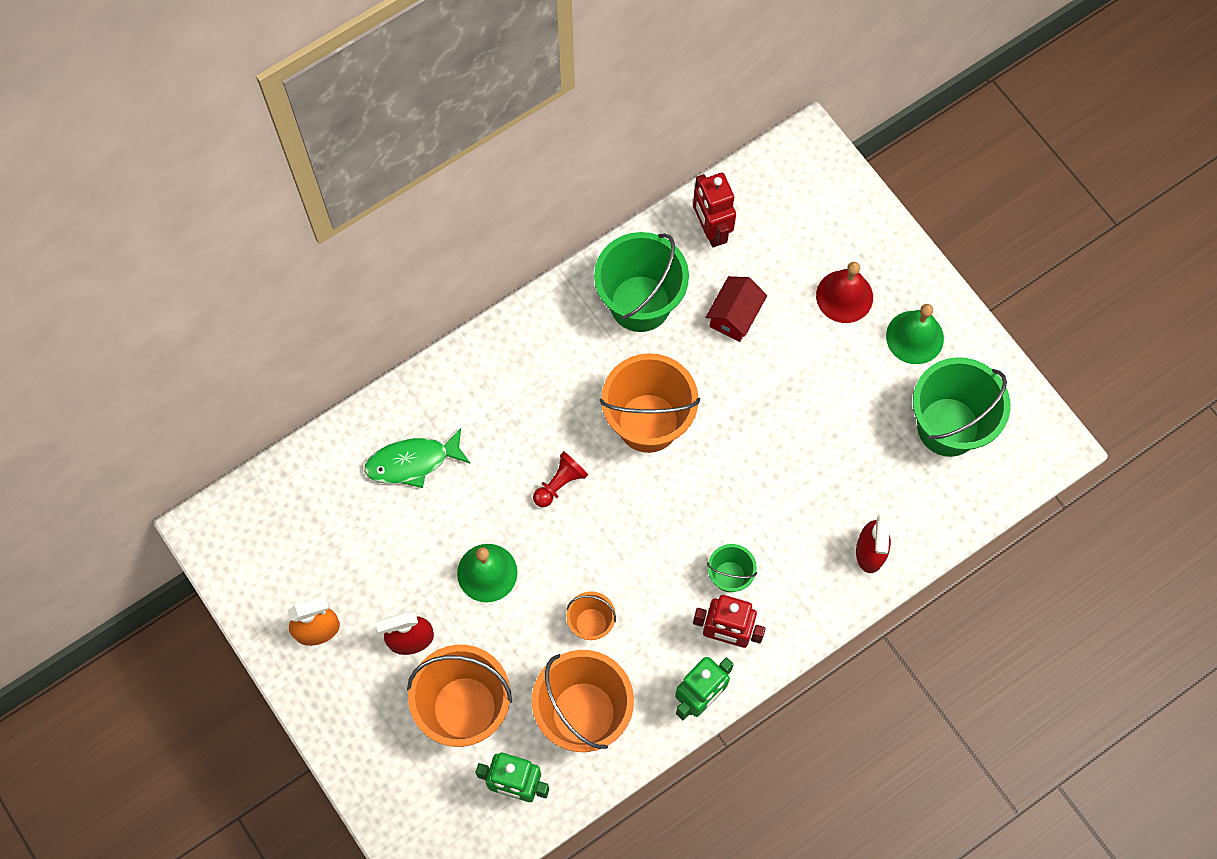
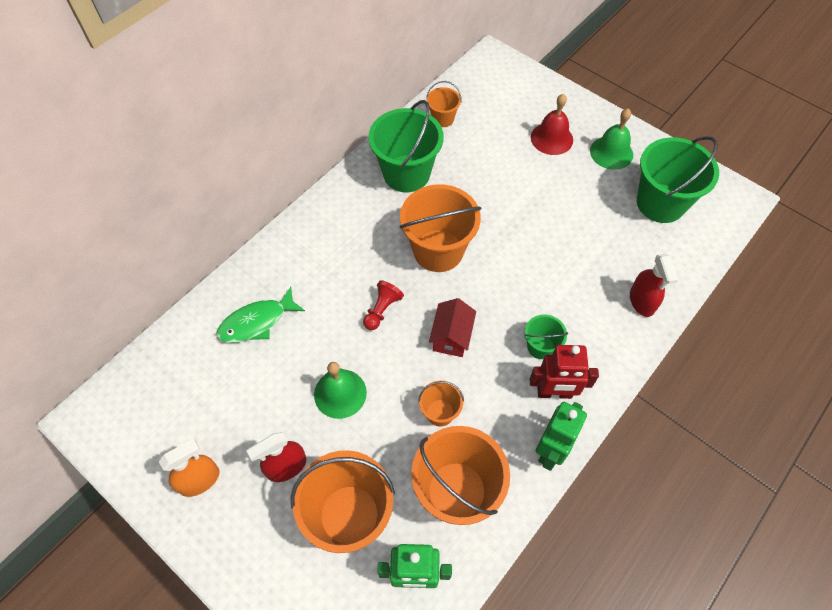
camera: 15 degrees left, 10 degrees down
(711, 230) = (442, 119): red robot -> orange bucket
(734, 316) = (478, 167): red house -> red house (451, 337)

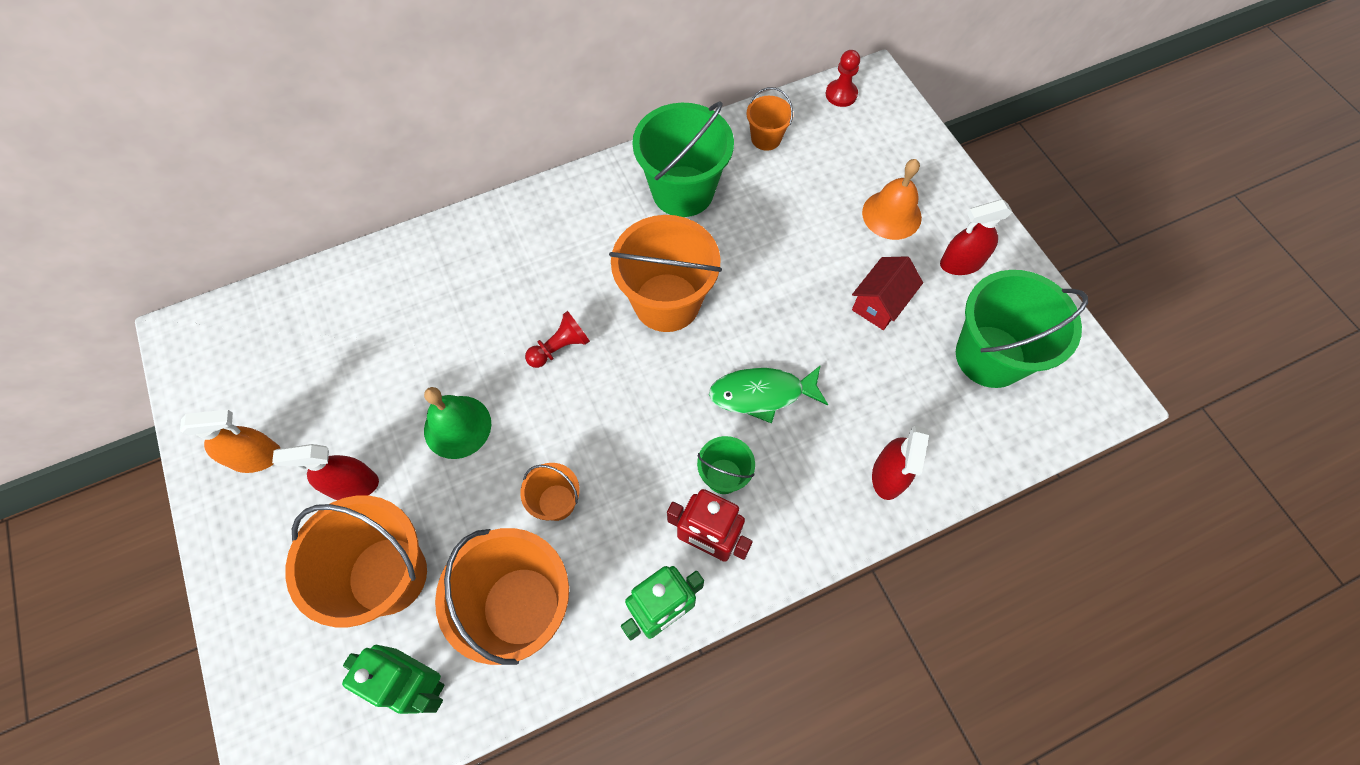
camera: 25 degrees right, 5 degrees up
(257, 322) = (414, 302): green fish -> green fish (762, 394)
(451, 337) = (622, 416): red house -> red house (880, 303)
(476, 73) = (841, 94): none -> red pawn
(551, 138) = (891, 214): red bell -> orange bell
(611, 152) = (961, 263): green bell -> red spray bottle

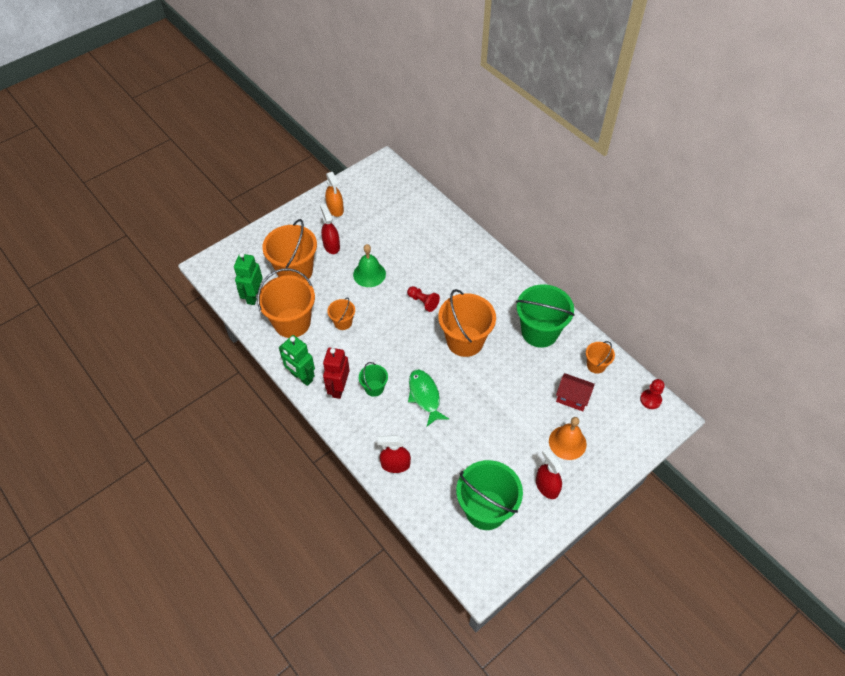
camera: 75 degrees right, 10 degrees down
(880, 303) = (501, 445): red house -> red house (572, 398)

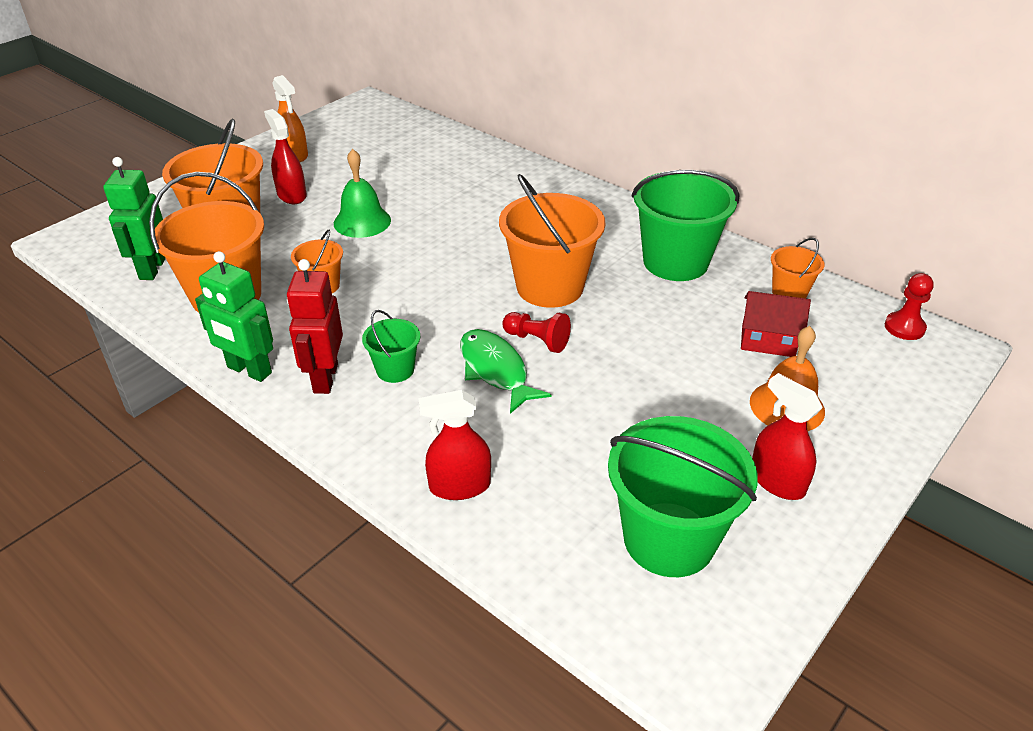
camera: 10 degrees left, 15 degrees down
(423, 302) = (463, 246): red pawn -> red pawn (537, 340)

